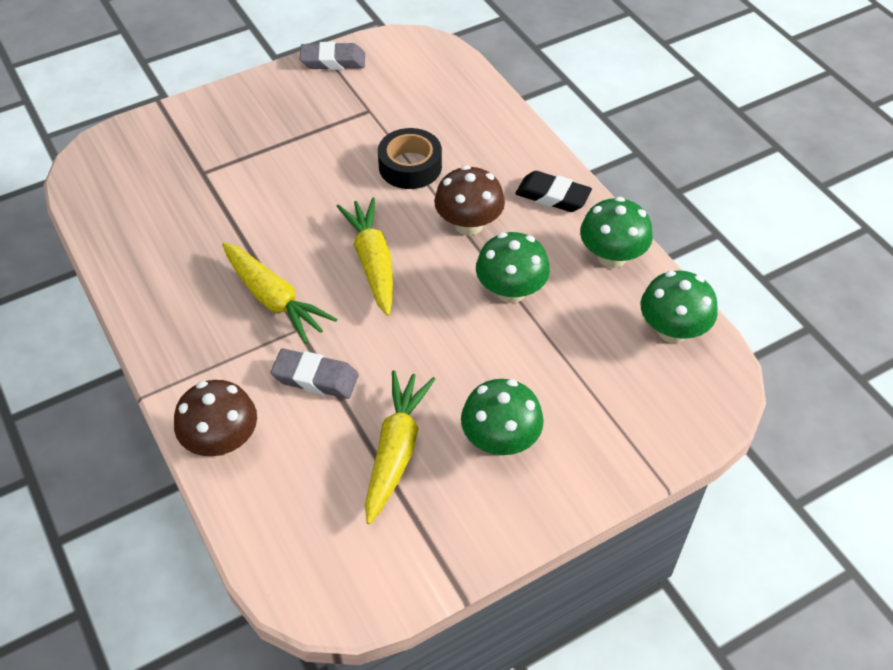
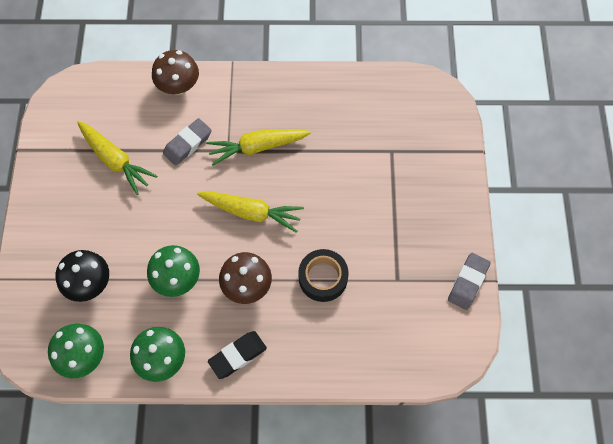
camera: 120 degrees right, 15 degrees up
(500, 440) = (84, 213): green mushroom -> none
(586, 376) = (89, 283): none -> black mushroom

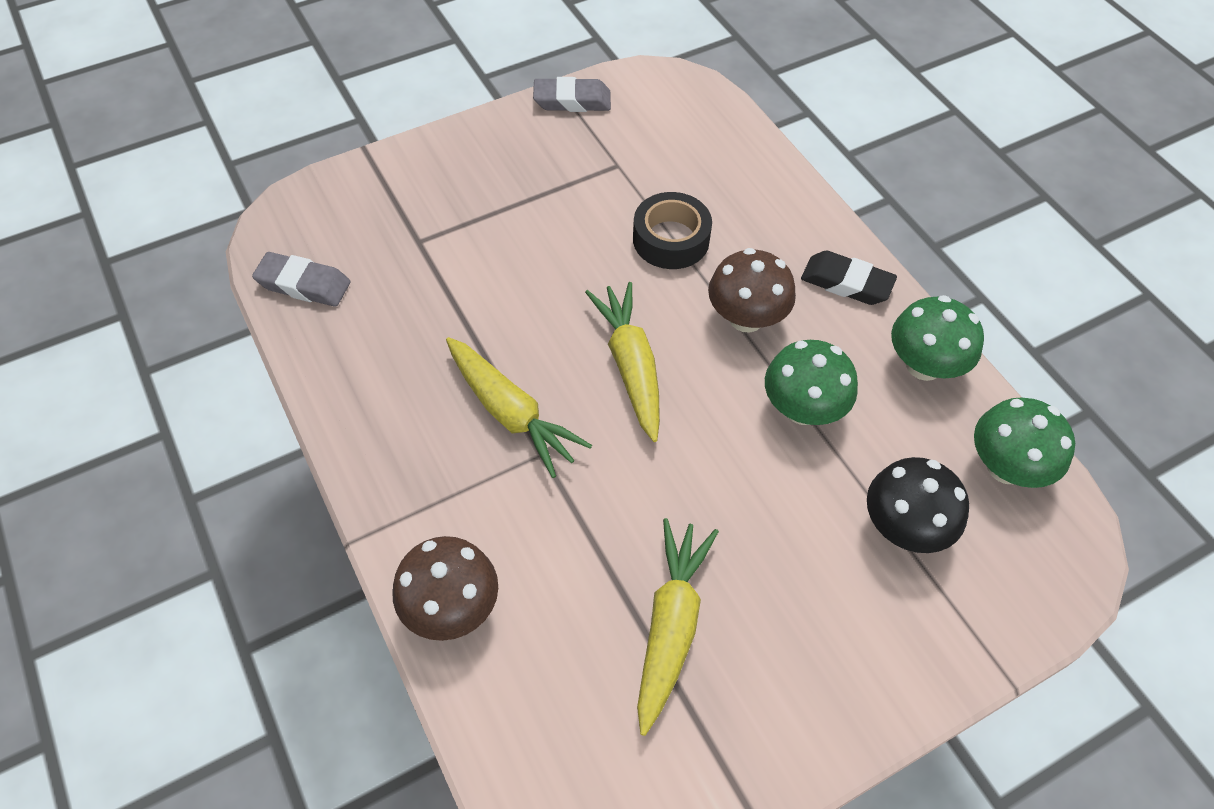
camera: 120 degrees left, 10 degrees down
(188, 144) = (566, 522): grey eraser -> grey eraser (304, 284)

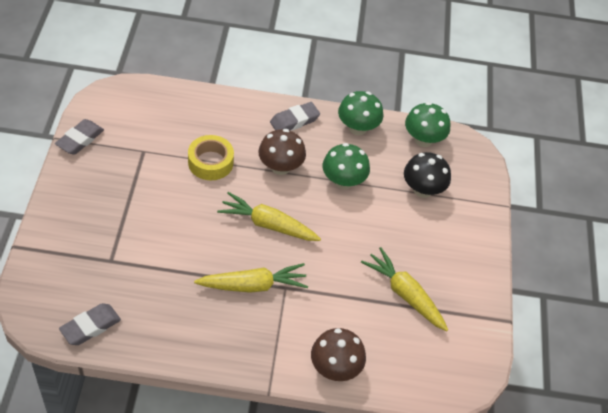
camera: 60 degrees left, 5 degrees down
(671, 239) = (210, 162): black tape -> yellow tape
(846, 283) = (294, 121): black eraser -> grey eraser

